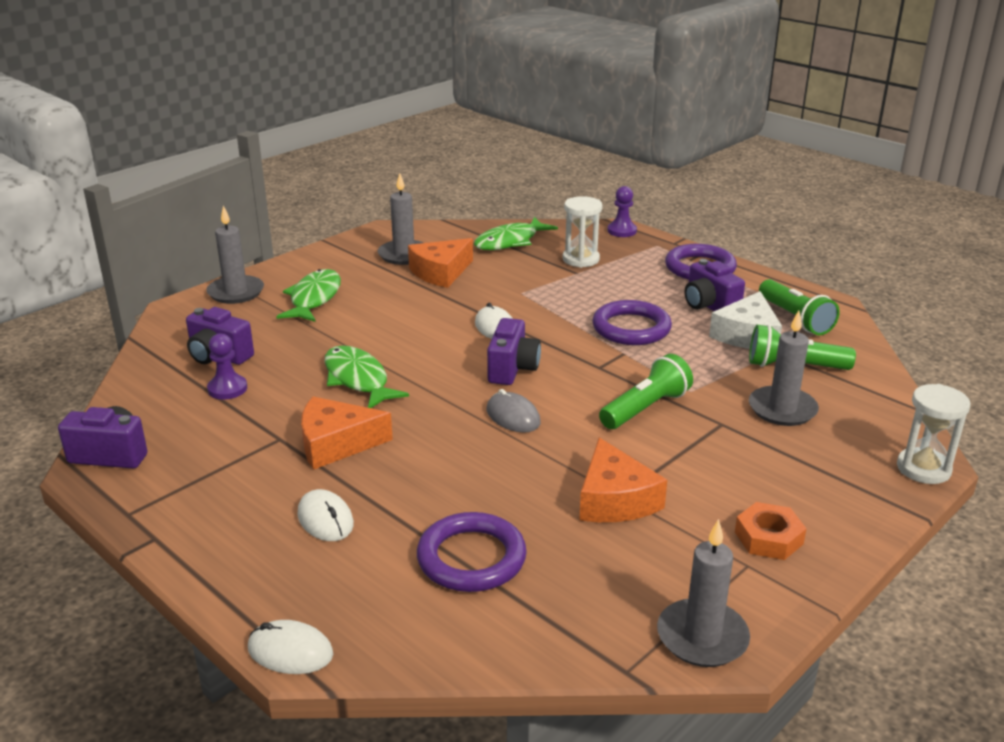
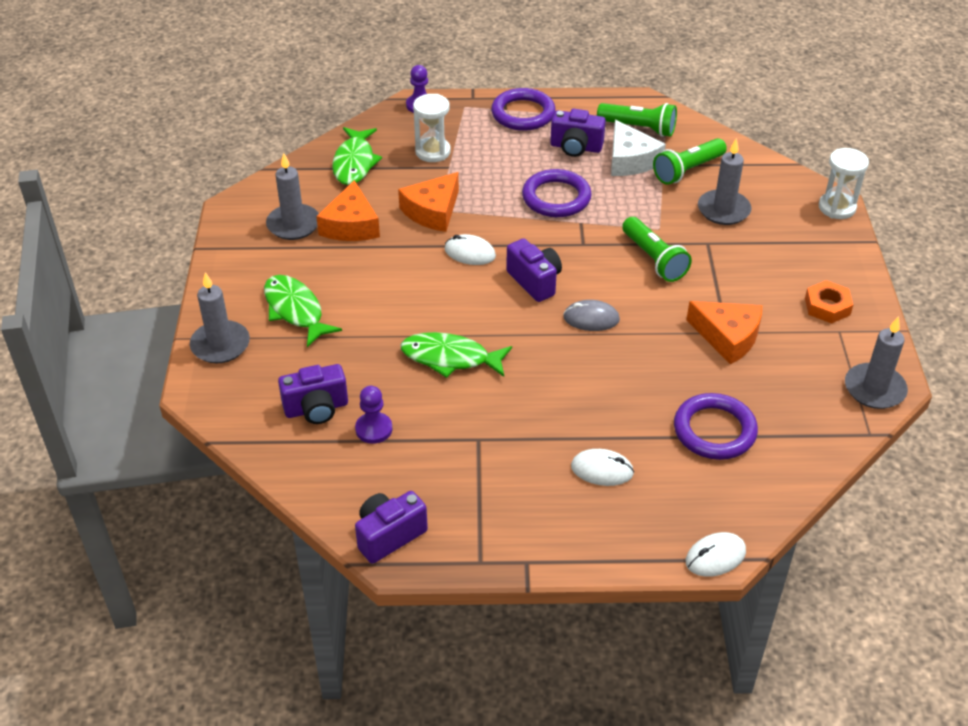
camera: 45 degrees left, 15 degrees up
(336, 443) = (520, 416): orange cheese -> orange cheese (432, 211)
(645, 408) = (654, 259): green flashlight -> green flashlight turned 150 degrees clockwise

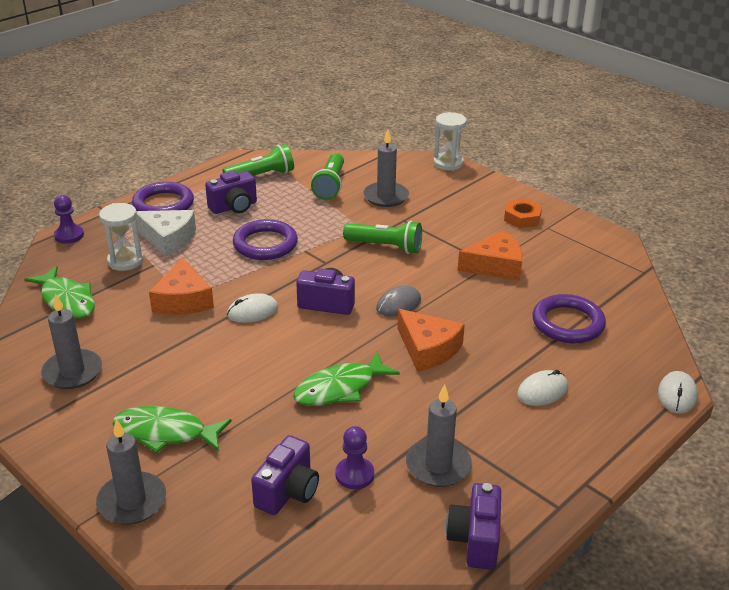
camera: 45 degrees left, 10 degrees down
(351, 225) = (127, 345): orange cheese -> orange cheese (428, 349)
(630, 160) = (283, 197): white cheese -> white cheese (168, 239)
(874, 389) = (610, 247): grey candle -> grey candle (438, 466)

